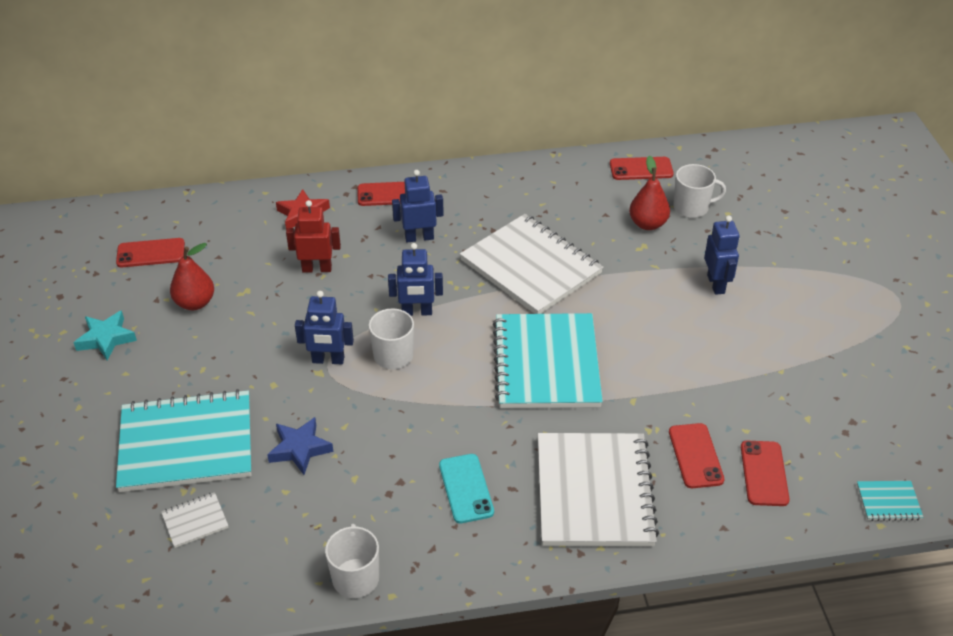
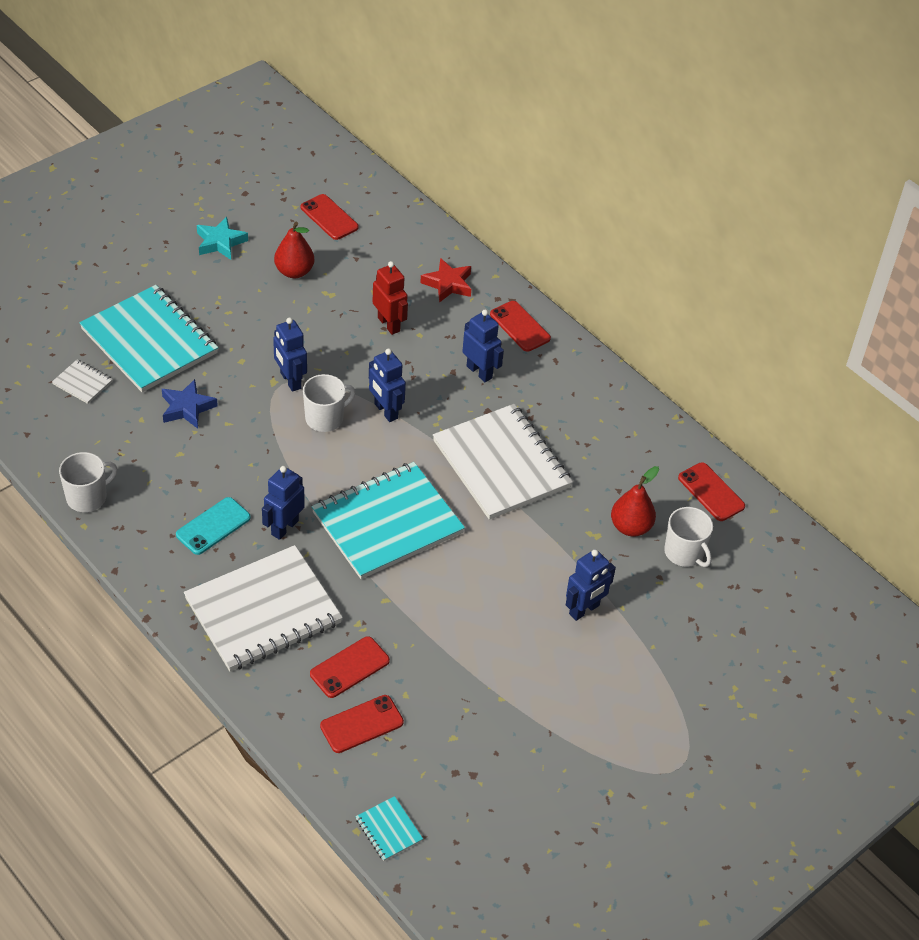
camera: 55 degrees right, 5 degrees up
(503, 436) = (284, 527): none -> blue robot
(531, 267) = (501, 464): white notebook -> white notebook turned 45 degrees counterclockwise

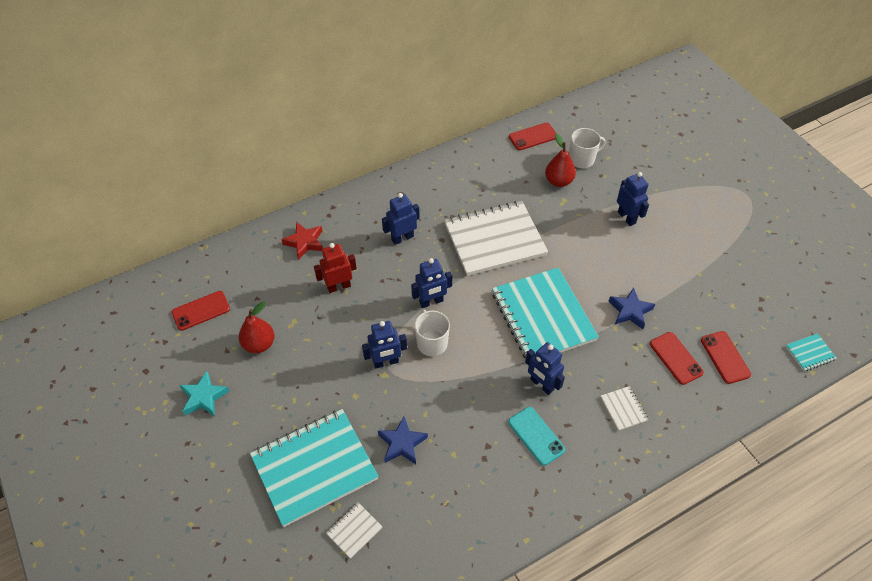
camera: 75 degrees left, 5 degrees up
(87, 497) = (494, 534): white mug -> none
(263, 611) = (623, 409): white notebook -> white notebook, size x0.41
(416, 616) = (630, 311): none -> blue star
(520, 326) = (361, 207): red phone -> none

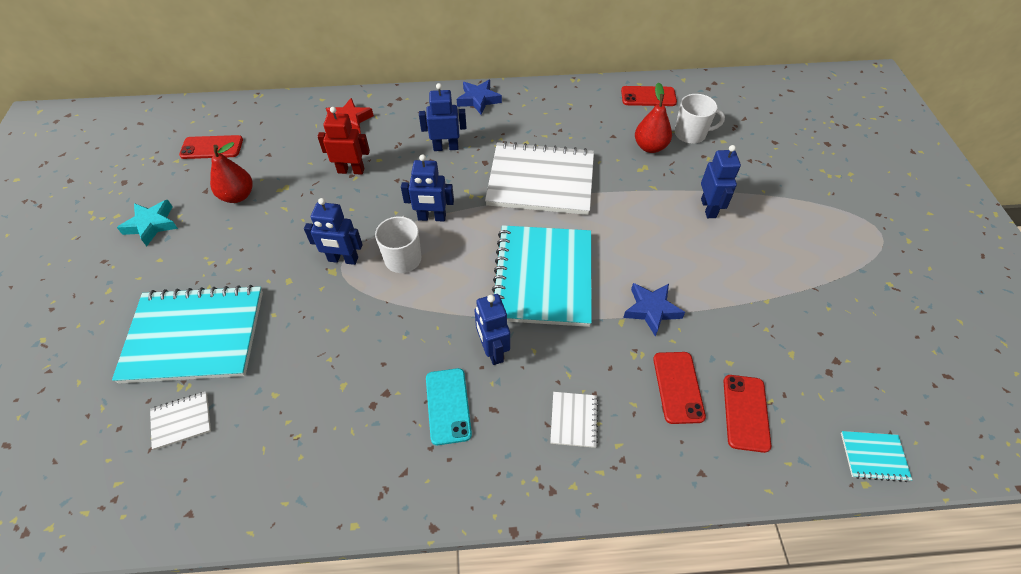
camera: 25 degrees right, 0 degrees up
(402, 443) = (298, 349): blue star -> blue star (478, 100)

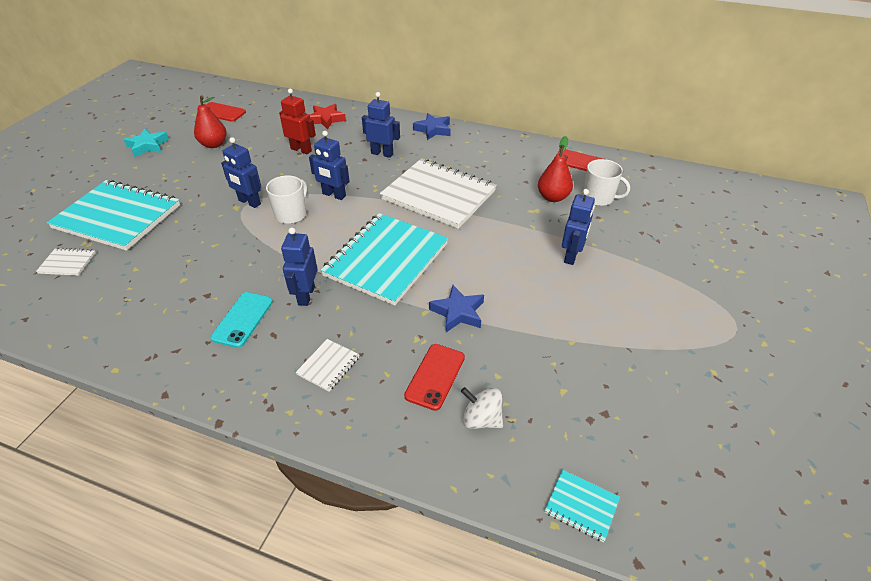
camera: 25 degrees right, 10 degrees down
(746, 412) = (481, 419): red phone -> white spinning top

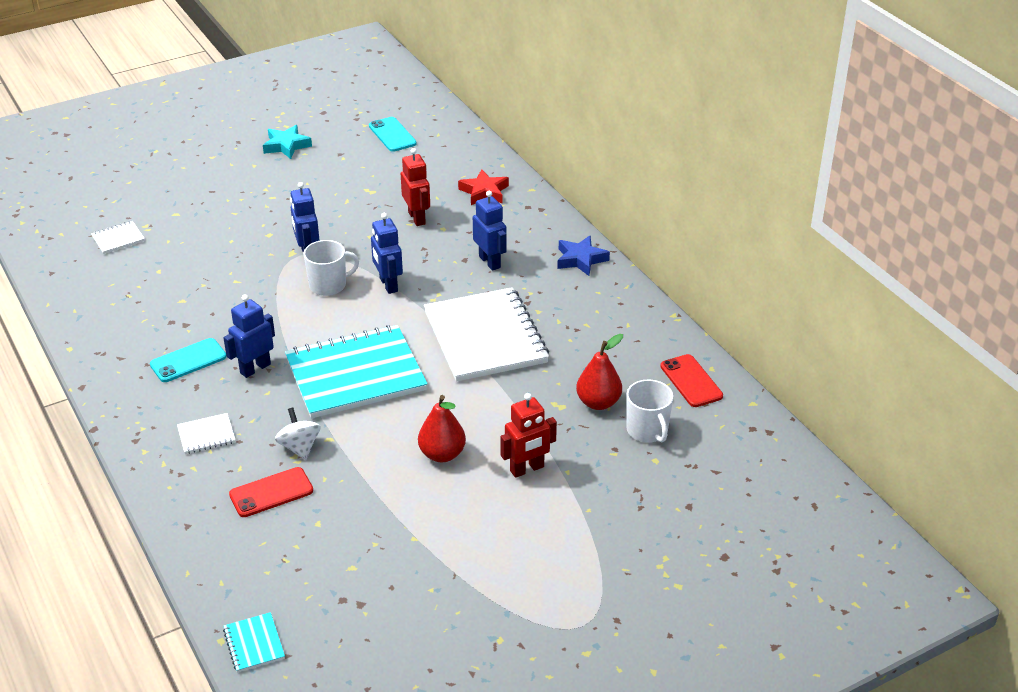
camera: 40 degrees right, 5 degrees down
(67, 263) = (118, 239): white notebook -> white notebook turned 75 degrees counterclockwise
(118, 217) = (192, 213): turquoise notebook -> none
(214, 144) = (344, 172): red pear -> red pear (442, 454)
(222, 112) = (392, 135): red phone -> turquoise phone
(458, 312) = (354, 456): blue star -> none
(481, 419) = (264, 544): white spinning top -> white spinning top (299, 447)
(571, 256) = (527, 469): blue robot -> red robot

